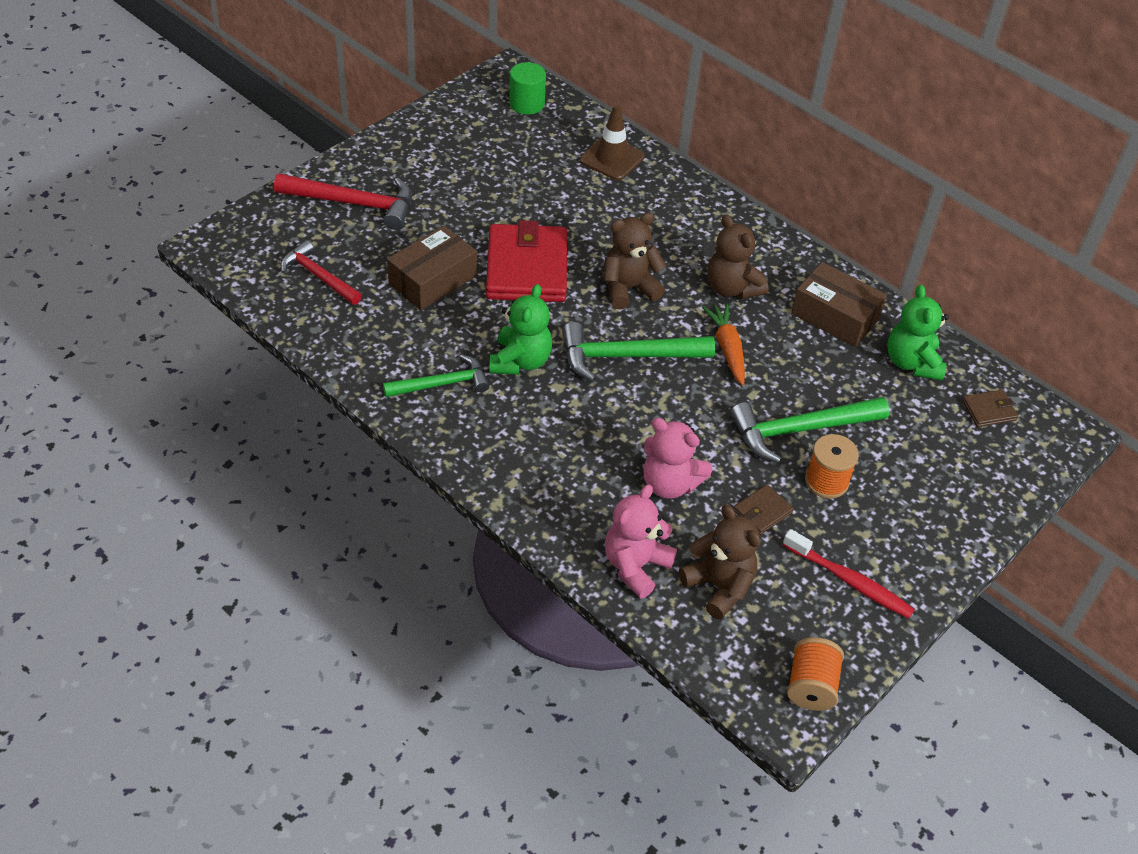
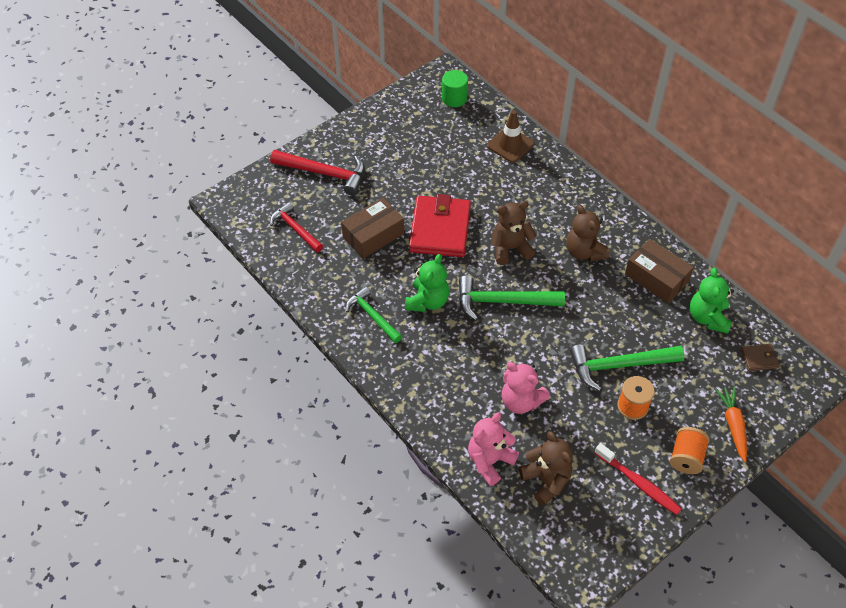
camera: 10 degrees right, 5 degrees up
(442, 384) = (372, 315): green hammer -> green hammer turned 120 degrees counterclockwise
(727, 348) = (575, 299): orange carrot -> orange carrot (733, 425)
(762, 512) = (583, 426): brown wallet -> none
(811, 686) = (600, 559): orange spool -> orange spool (686, 457)

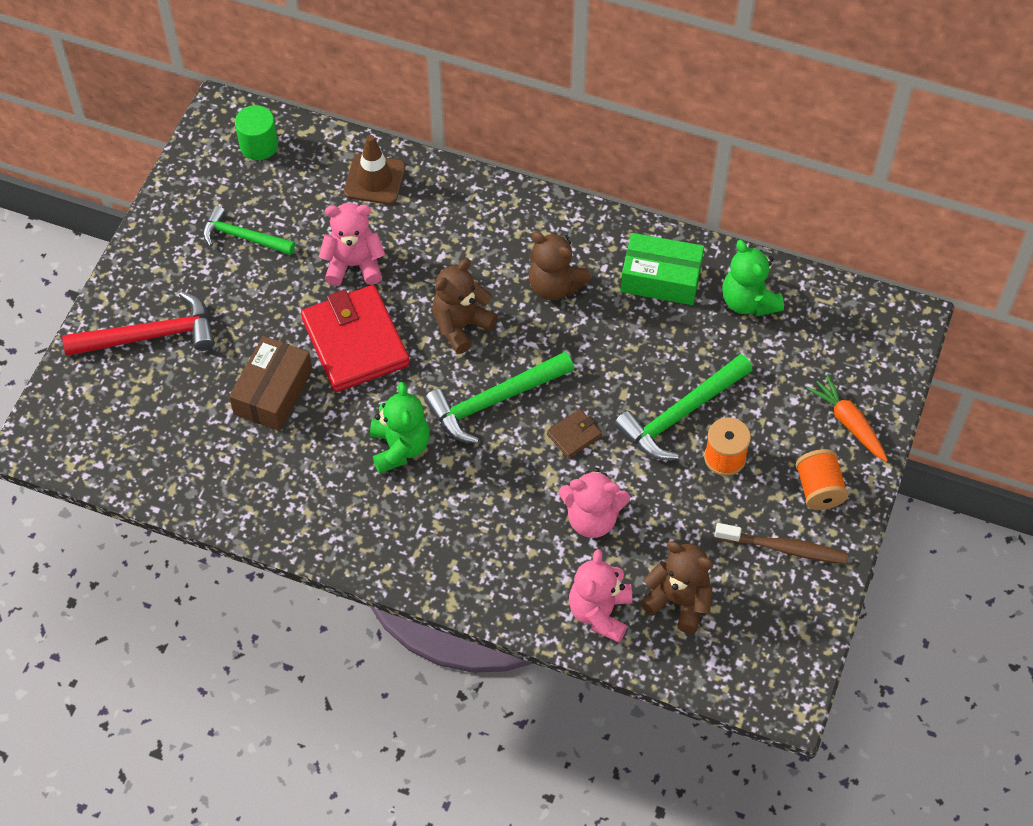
camera: 30 degrees left, 5 degrees up
(295, 228) = (161, 433): red hammer -> none
(372, 315) = (341, 502): green hammer -> green hammer (242, 237)
(467, 186) = (354, 265): none -> pink teddy bear
(638, 483) = (783, 548): red toothbrush -> brown toothbrush
(656, 278) = (661, 278): brown box -> green box
(759, 359) = (833, 325): brown wallet -> brown wallet (574, 435)

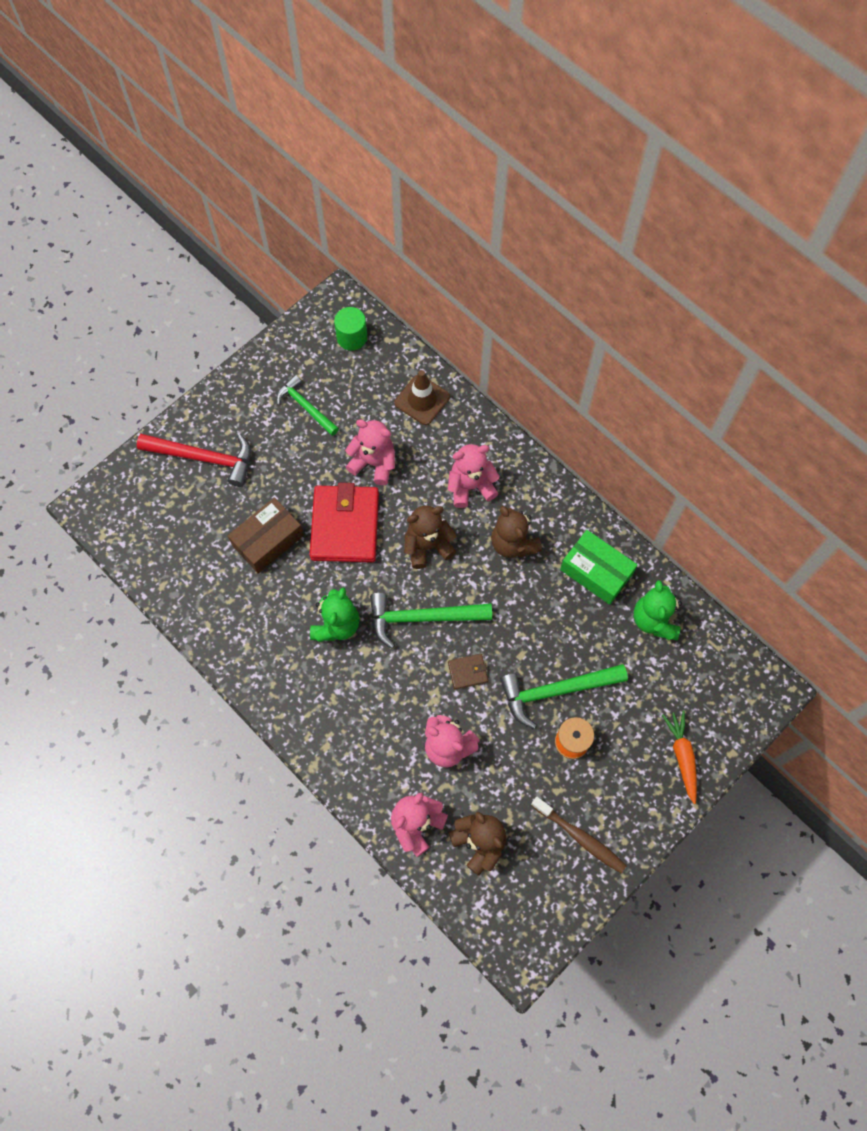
camera: 25 degrees right, 10 degrees up
(477, 247) = (470, 486): none -> pink teddy bear
(818, 489) = (631, 801): orange spool -> none

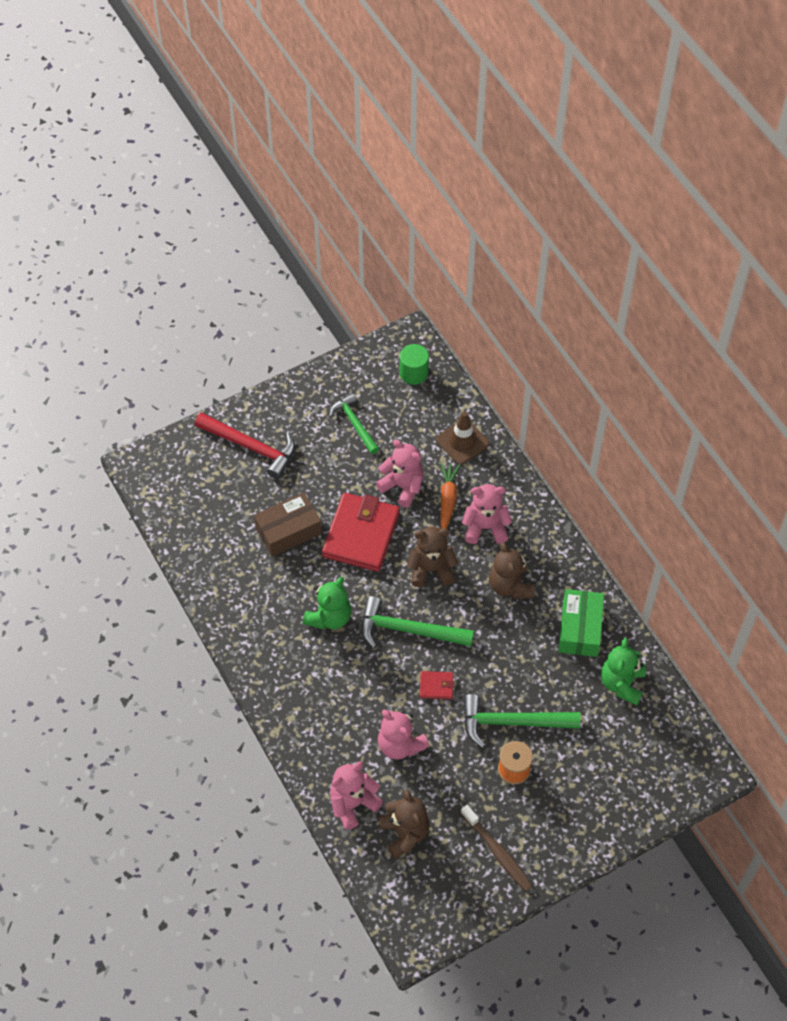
camera: 15 degrees right, 10 degrees down
(468, 672) = (436, 686): brown wallet -> red wallet
(596, 572) = (580, 628): green box -> green box turned 45 degrees clockwise
(682, 756) = (612, 807): orange carrot -> orange carrot (447, 499)

